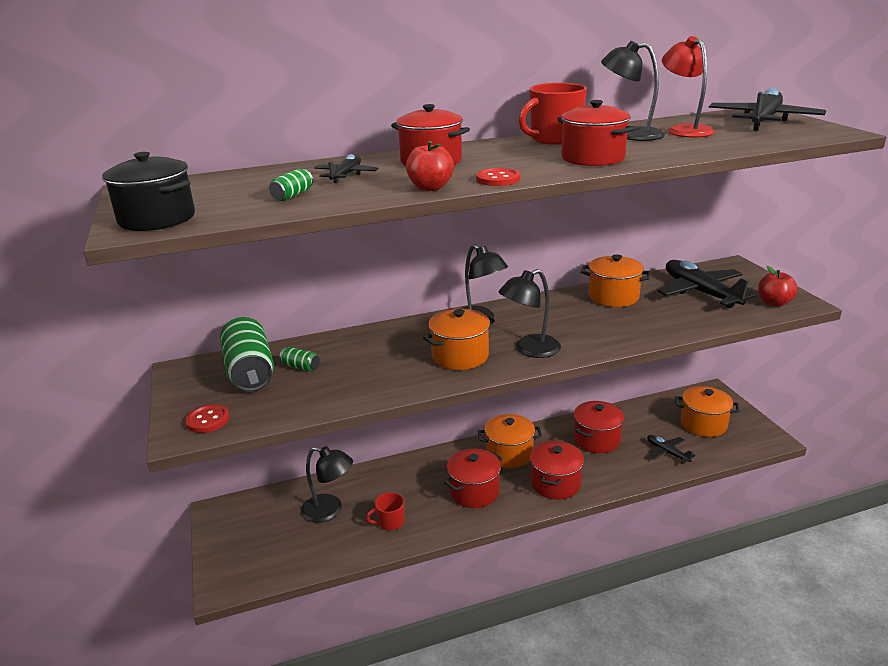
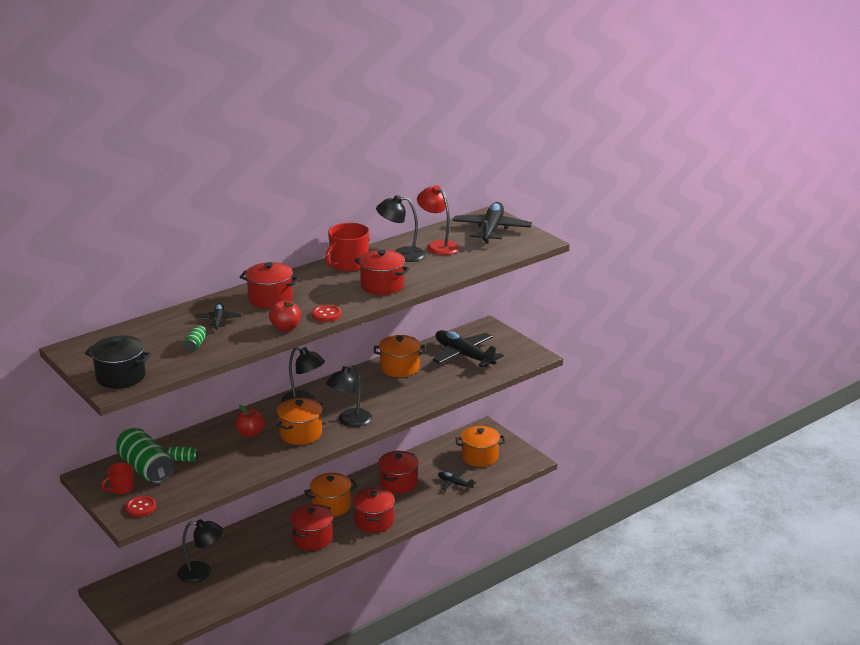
camera: 20 degrees left, 0 degrees up
(390, 522) = (254, 571): red mug -> red mug (121, 488)
(774, 303) = (517, 358): red apple -> red apple (250, 433)

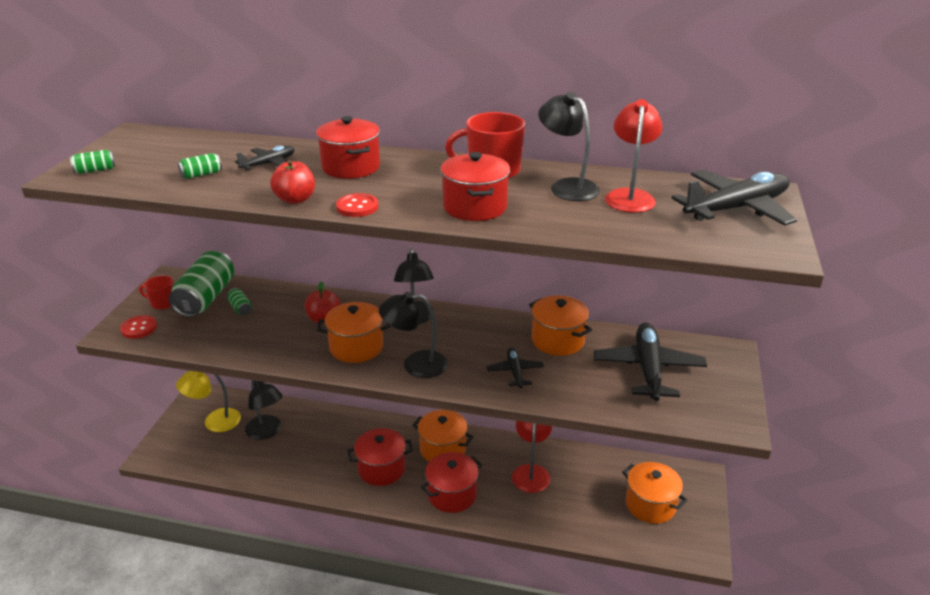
camera: 50 degrees right, 5 degrees up
(121, 376) = (95, 170): black pot -> green can
(151, 593) = (214, 422): none -> yellow lamp
(398, 483) = (531, 472): red pot -> red lamp
(454, 484) = (582, 515): black plane -> black plane (515, 372)

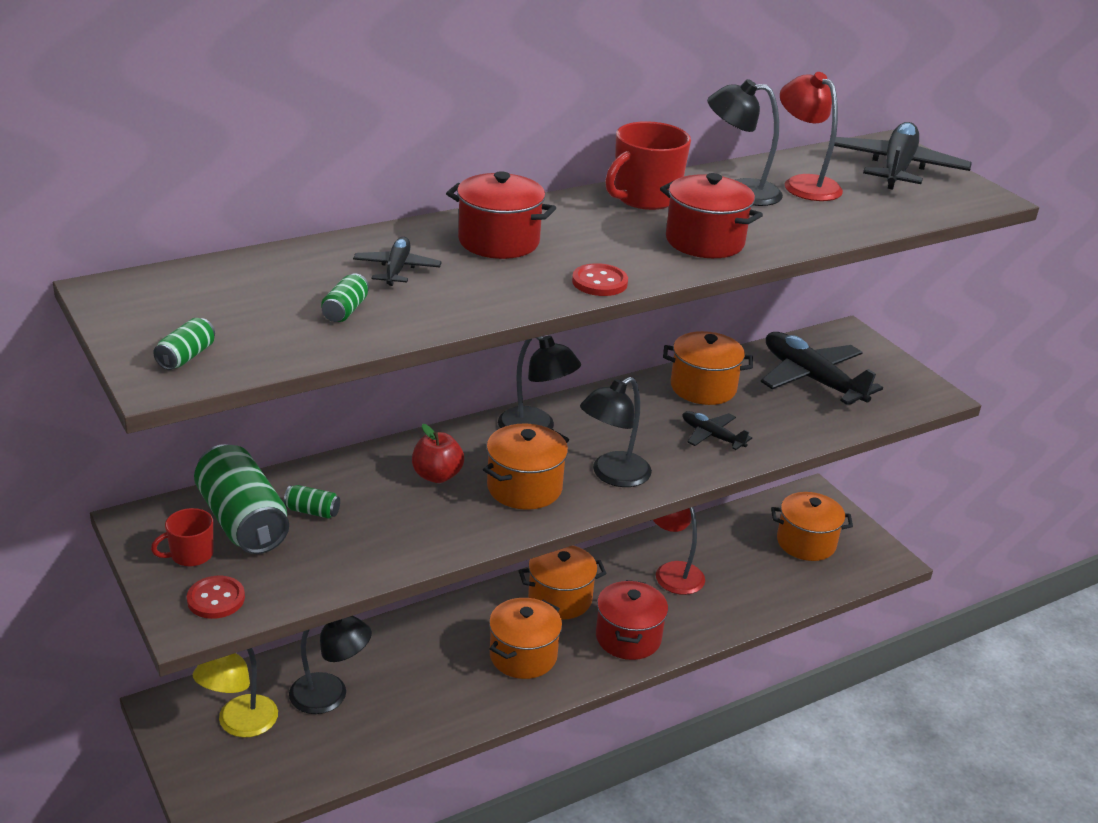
camera: 45 degrees left, 0 degrees up
(295, 199) = (520, 298): red apple -> none
(381, 469) = (523, 656): red pot -> orange pot

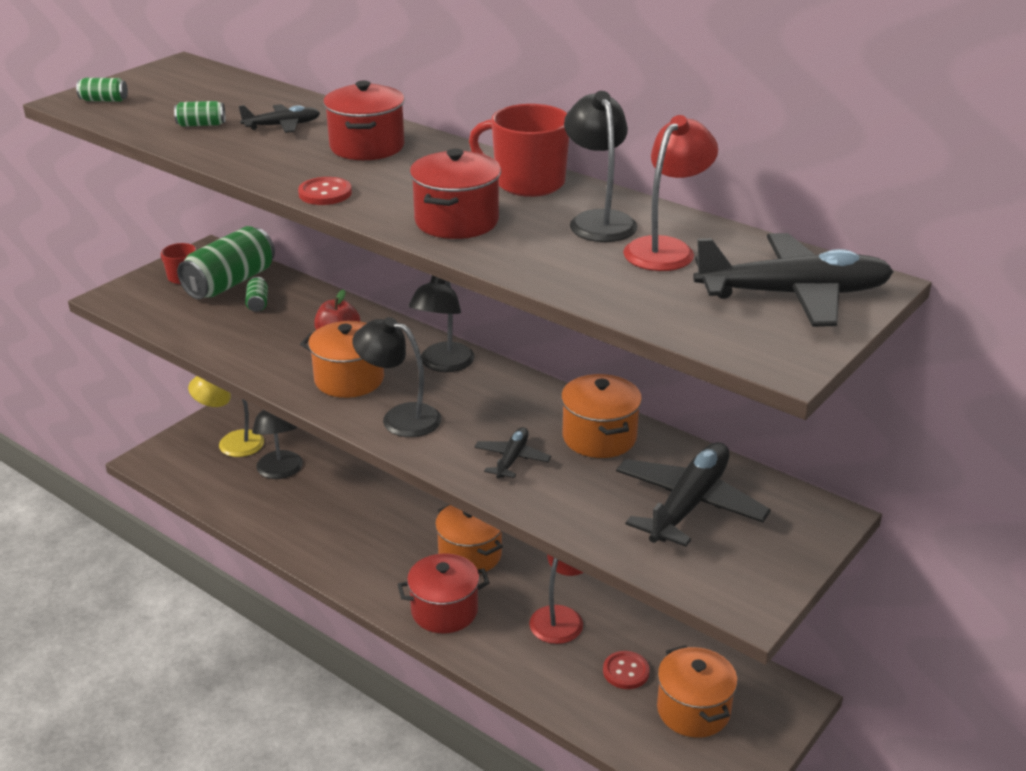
camera: 70 degrees right, 0 degrees up
(216, 599) = (139, 298): red button -> red button (626, 671)
(523, 656) = (381, 554): orange pot -> none

